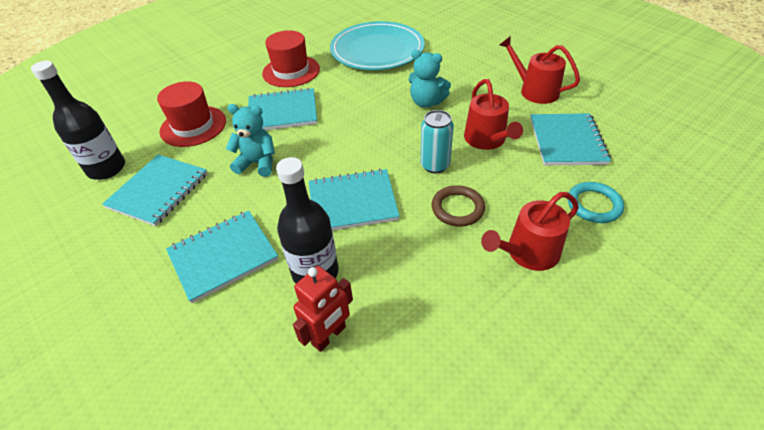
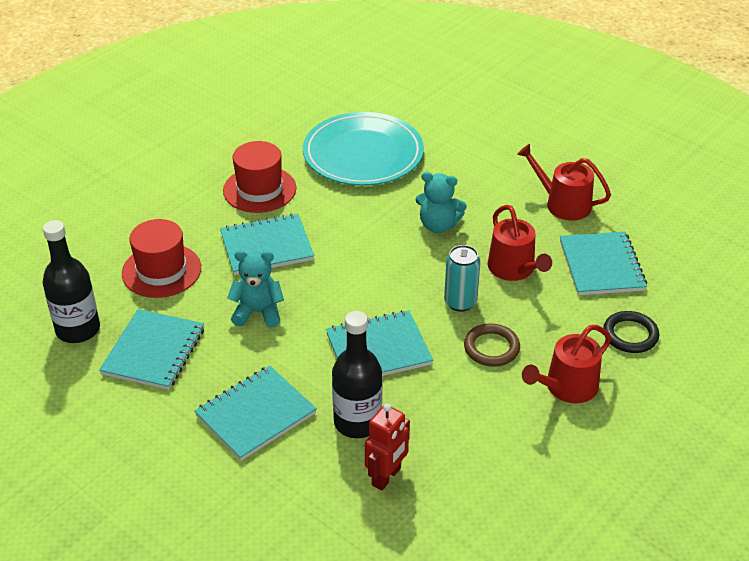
camera: 10 degrees left, 5 degrees down
(594, 205) = (630, 335): turquoise ring -> black ring

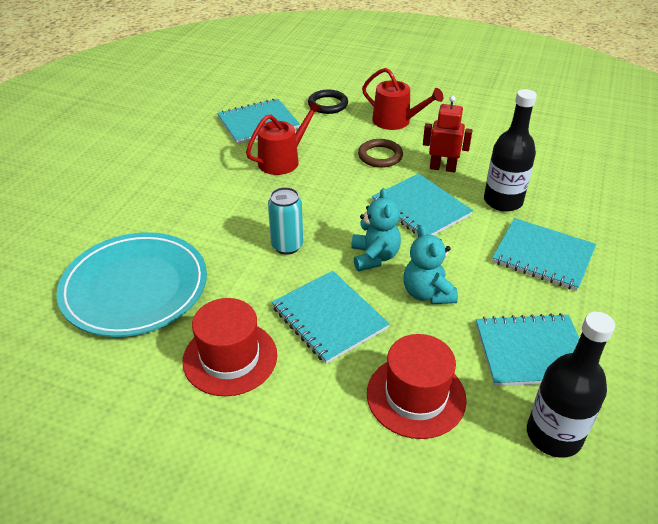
camera: 110 degrees left, 0 degrees up
(387, 477) = (538, 177): red robot -> red robot (442, 168)
(438, 225) = (241, 210): turquoise teddy bear -> turquoise teddy bear (374, 257)
(460, 302) = (339, 179): turquoise can -> turquoise can (287, 246)
(563, 204) = (184, 149): red watering can -> none

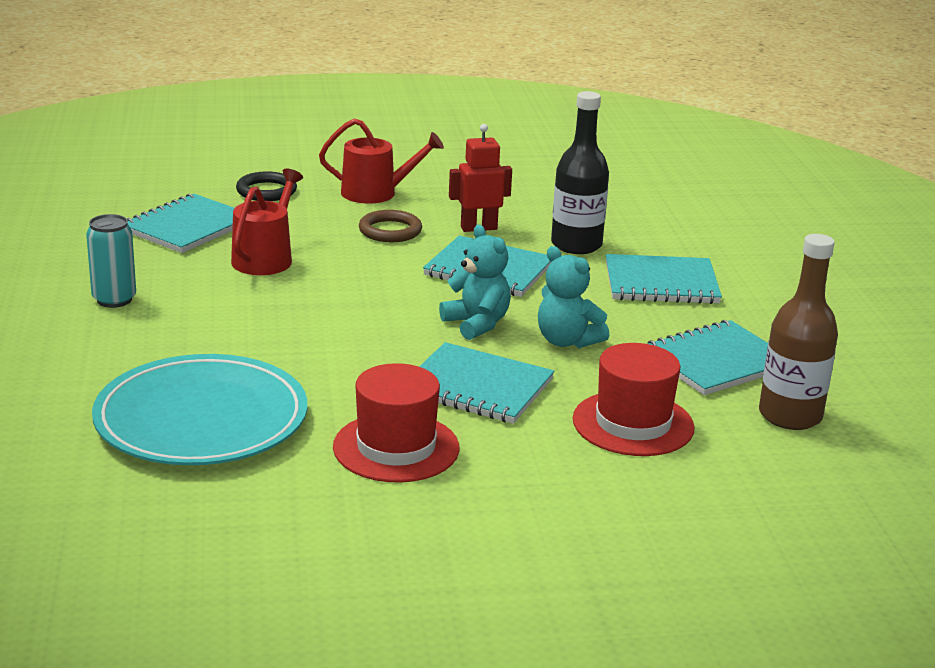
camera: 30 degrees left, 15 degrees down
(287, 246) = (360, 337): turquoise can -> turquoise can (114, 300)
(554, 435) = (790, 416): black bottle -> brown bottle

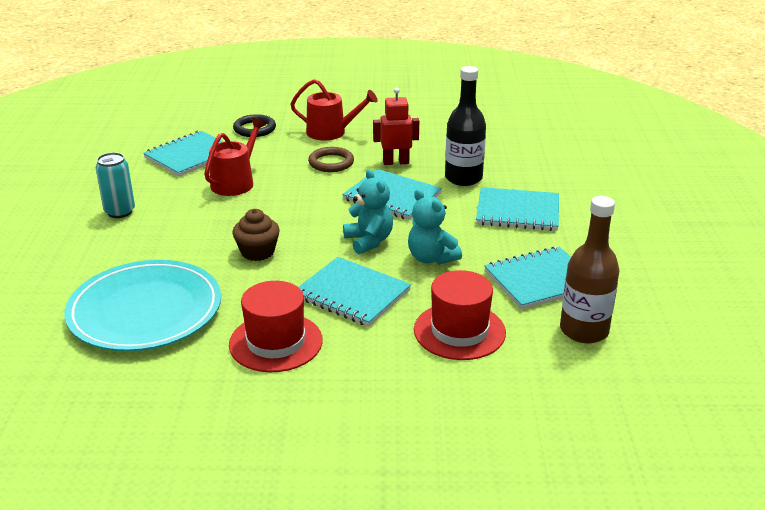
camera: 10 degrees right, 5 degrees up
(329, 342) = (257, 252): none -> brown cupcake

